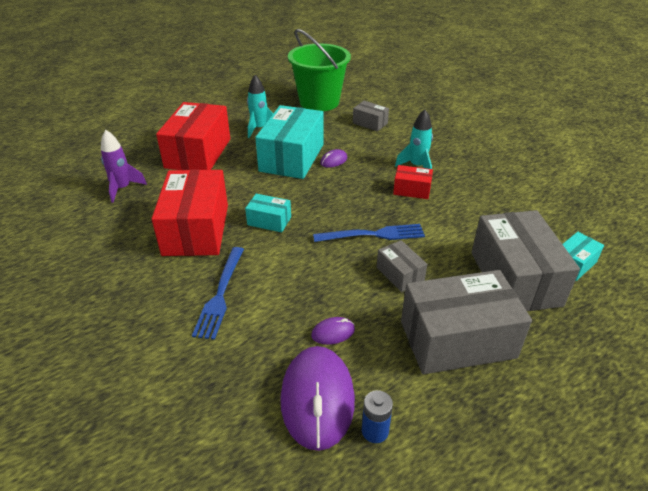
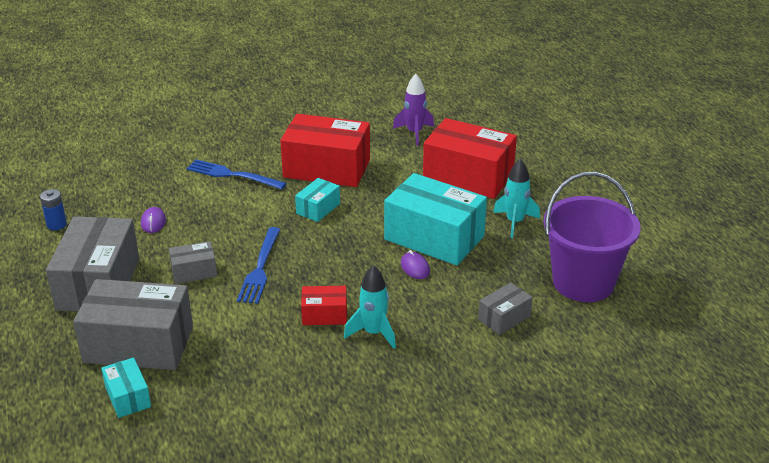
camera: 105 degrees right, 5 degrees down
(317, 399) = (100, 206): purple mouse -> none
(319, 102) = (583, 282): green bucket -> purple bucket
(412, 190) = (324, 315): red box -> red box turned 60 degrees clockwise

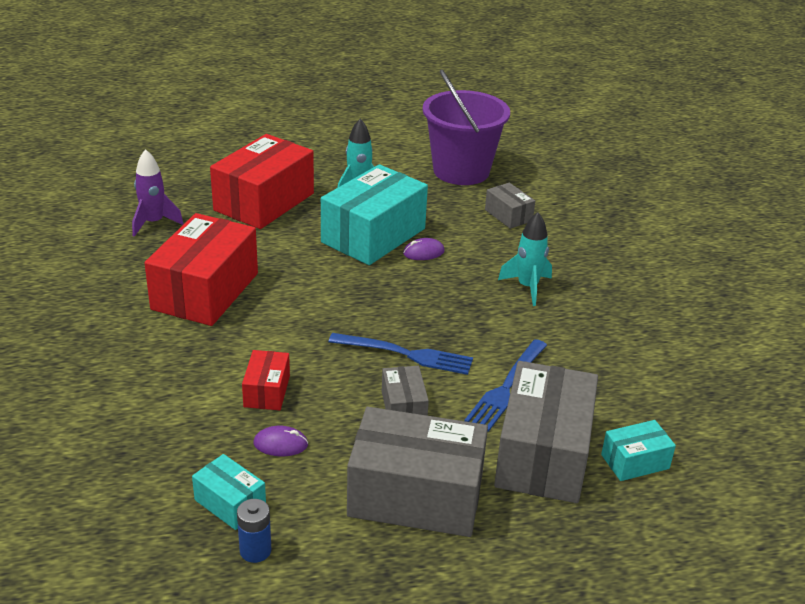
camera: 85 degrees left, 0 degrees up
(232, 175) = (186, 369): blue fork -> blue fork (506, 388)
(318, 208) = (293, 304): turquoise box -> turquoise box (230, 503)
(324, 315) = (496, 315): red box -> red box (267, 391)

